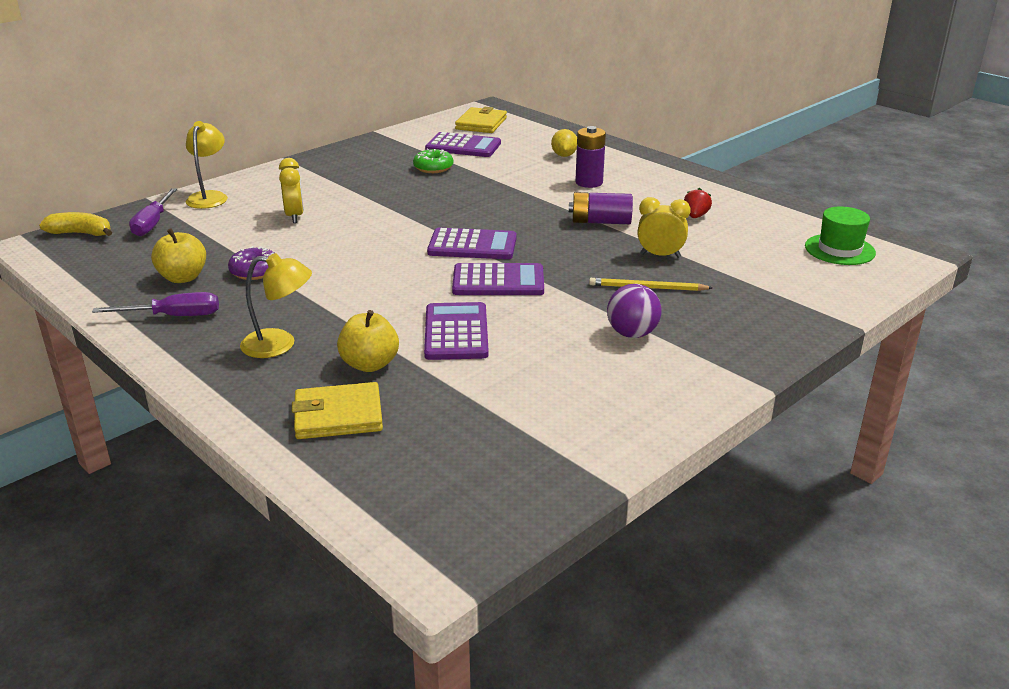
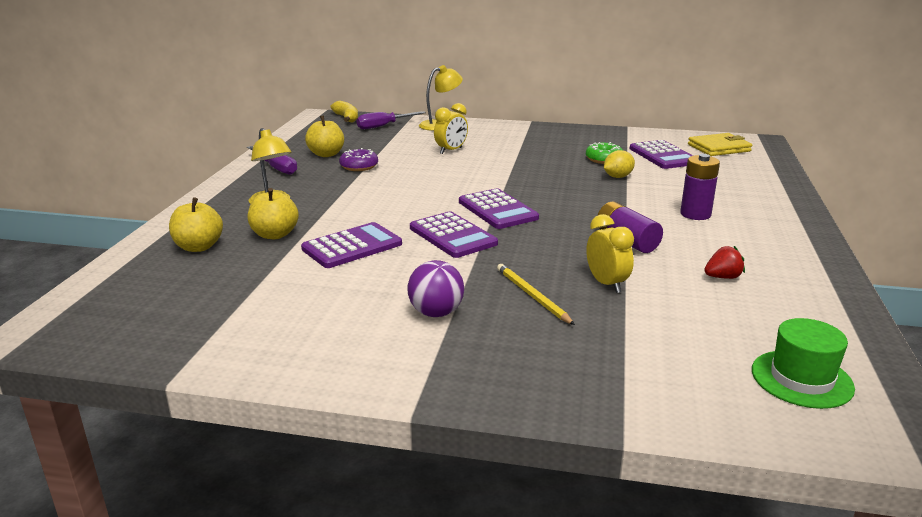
camera: 55 degrees right, 5 degrees down
(338, 415) = (199, 247): yellow wallet -> yellow apple
(564, 155) = (728, 190): yellow lemon -> yellow lemon (617, 177)

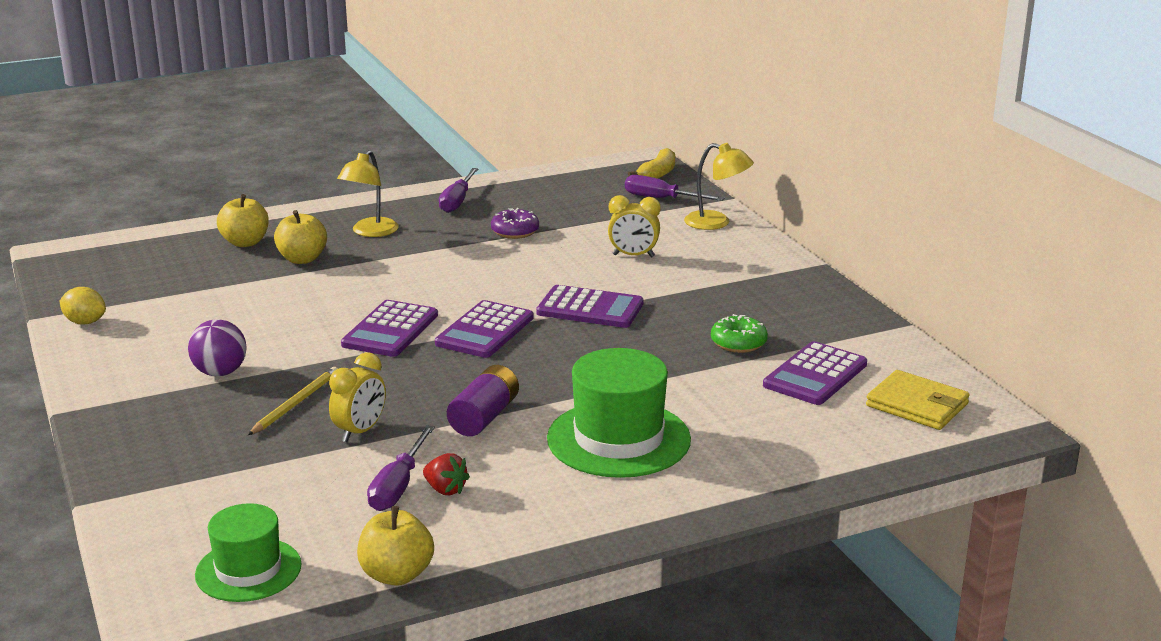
camera: 55 degrees right, 0 degrees up
(326, 154) = (528, 206): yellow apple -> yellow apple (396, 575)
(352, 246) = (314, 297): purple calculator -> purple calculator (590, 308)
(617, 177) = (685, 366): yellow lemon -> yellow lemon (85, 322)
(695, 214) = (618, 439): purple battery -> green hat
(705, 291) = (398, 486): none -> purple screwdriver

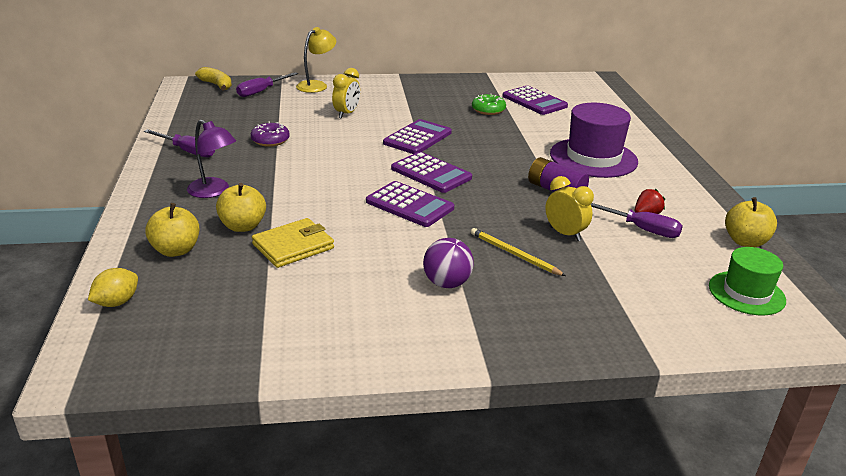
camera: 75 degrees left, 5 degrees up
(85, 322) = (294, 355): yellow lemon -> yellow lemon (117, 302)
(370, 232) = (214, 191): yellow lamp -> purple lamp
(618, 439) = (593, 158): green hat -> purple hat
(917, 405) = (574, 89): yellow wallet -> yellow wallet (293, 246)

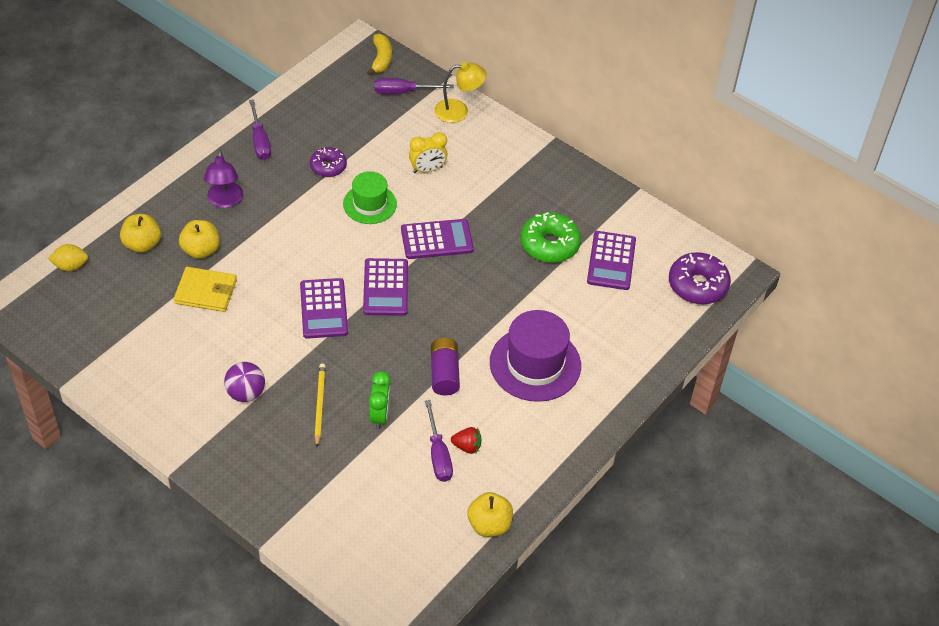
camera: 45 degrees right, 20 degrees up
(488, 110) = (549, 244): green donut -> green donut, size x1.58
(565, 234) = (380, 416): yellow clock -> green clock
(594, 90) = (697, 285): none -> purple donut
(746, 293) = (406, 555): green hat -> green hat (369, 204)

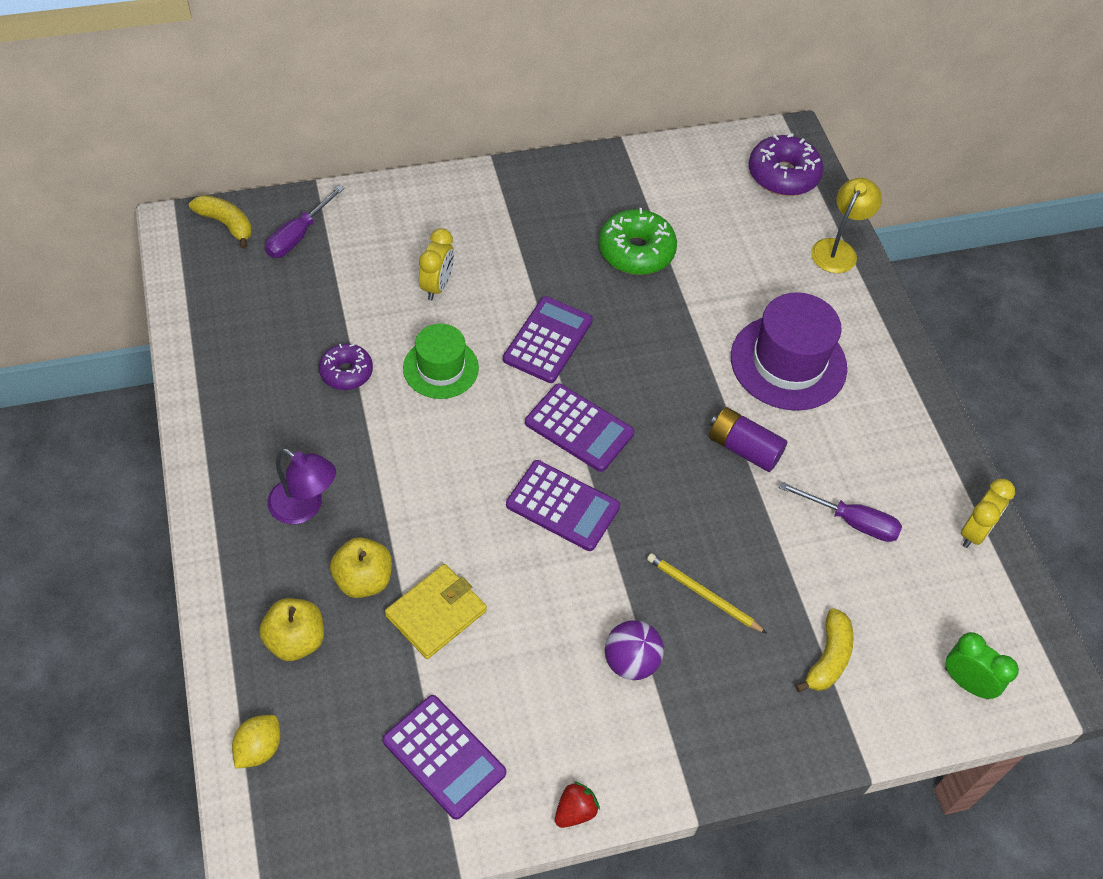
camera: 55 degrees left, 5 degrees up
(260, 141) = (239, 414): purple screwdriver -> none
(326, 487) = (828, 658): none -> yellow banana
(380, 416) = (760, 544): green clock -> green clock (966, 682)
(459, 111) = (375, 207): yellow lamp -> yellow lamp (838, 249)
(467, 446) = (858, 489): red strawberry -> red strawberry (575, 811)
(489, 525) = (974, 532): yellow apple -> yellow clock
(611, 261) = (699, 218): purple calculator -> purple calculator (444, 756)

